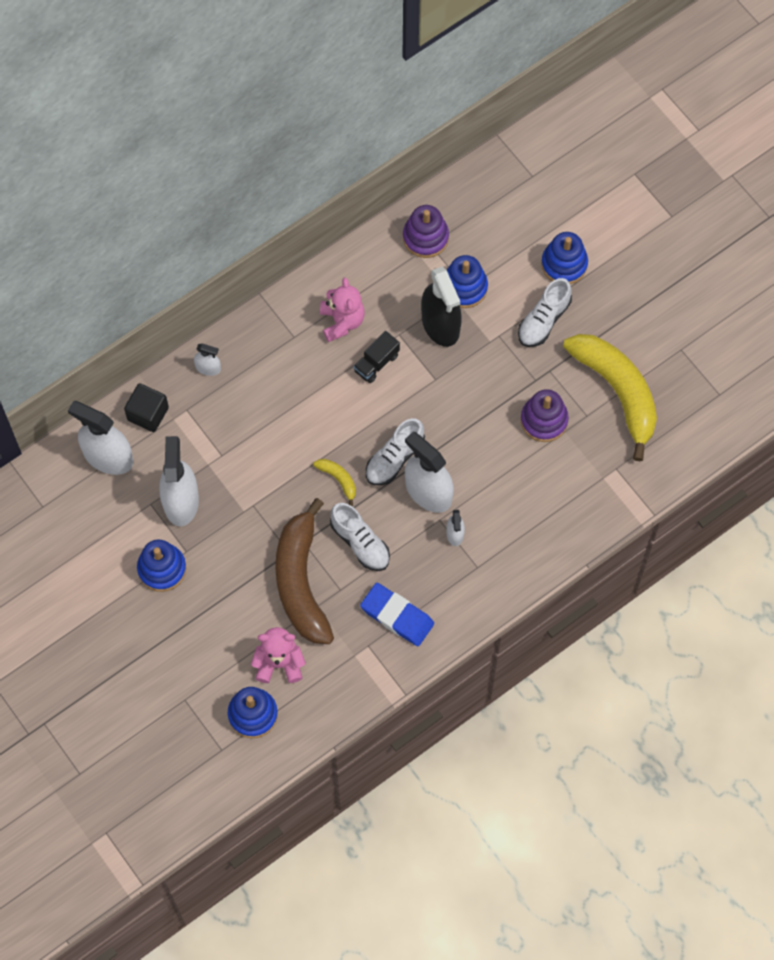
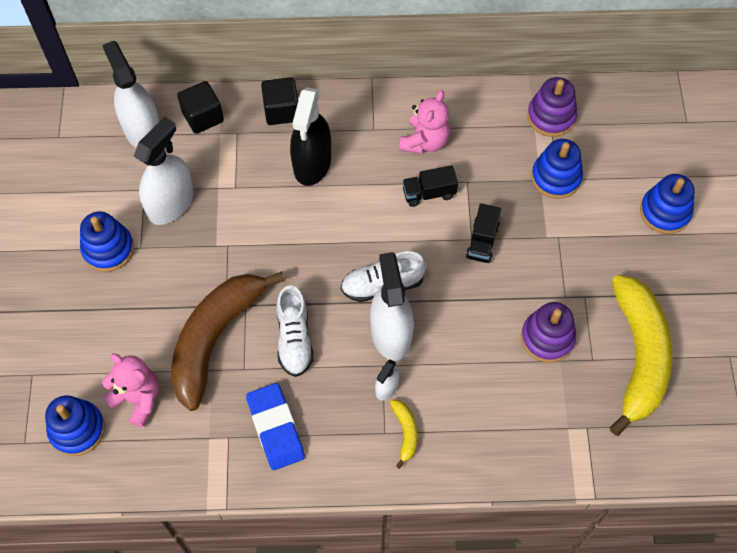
camera: 35 degrees right, 5 degrees down
(208, 368) = (281, 111): white spray bottle -> black cube
(338, 479) = (318, 271): yellow banana -> yellow banana (405, 432)
(440, 324) = (511, 195): black spray bottle -> black spray bottle (312, 163)
(445, 376) = (482, 241): none -> black truck
(543, 320) = (610, 249): white shoe -> none

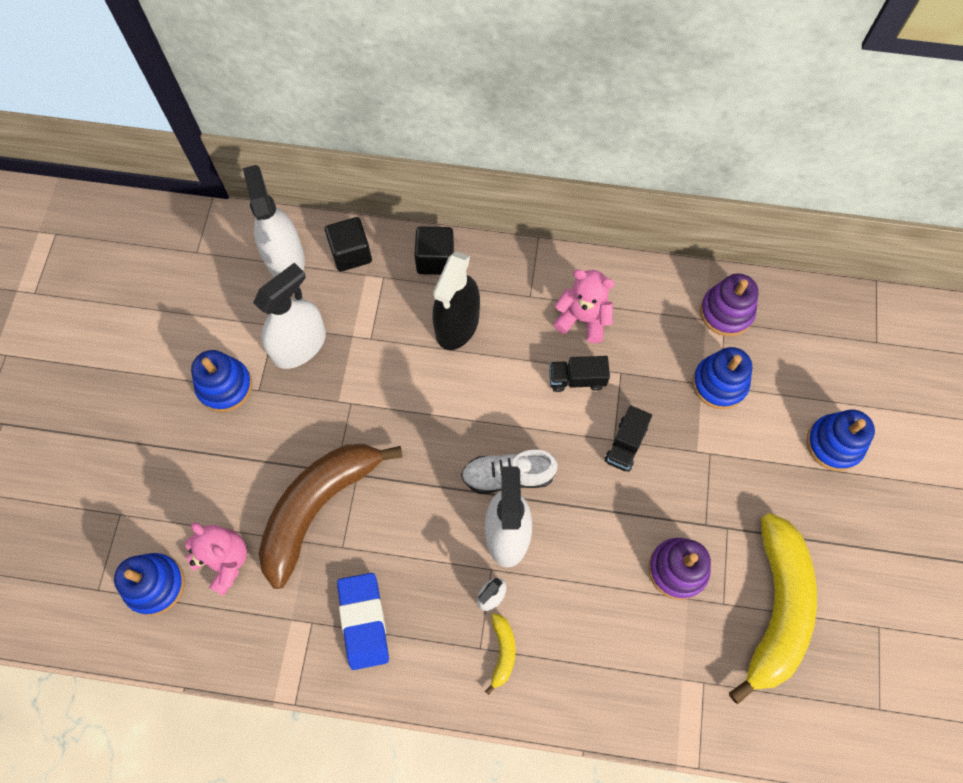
camera: 10 degrees right, 5 degrees up
(294, 339) = (402, 522): white shoe -> none
(424, 141) = (583, 319): pink teddy bear -> pink teddy bear turned 105 degrees counterclockwise

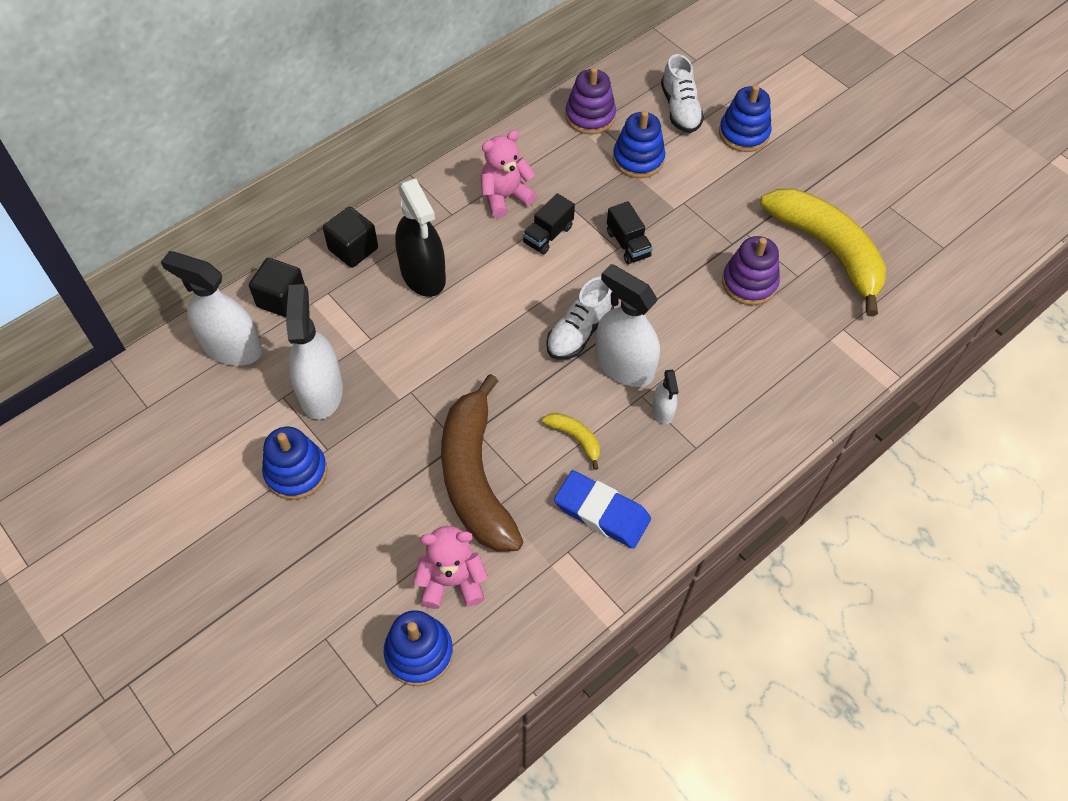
camera: 50 degrees left, 10 degrees down
(502, 652) = (712, 435): yellow banana -> yellow banana (575, 438)
(807, 373) = (680, 109): none -> white shoe

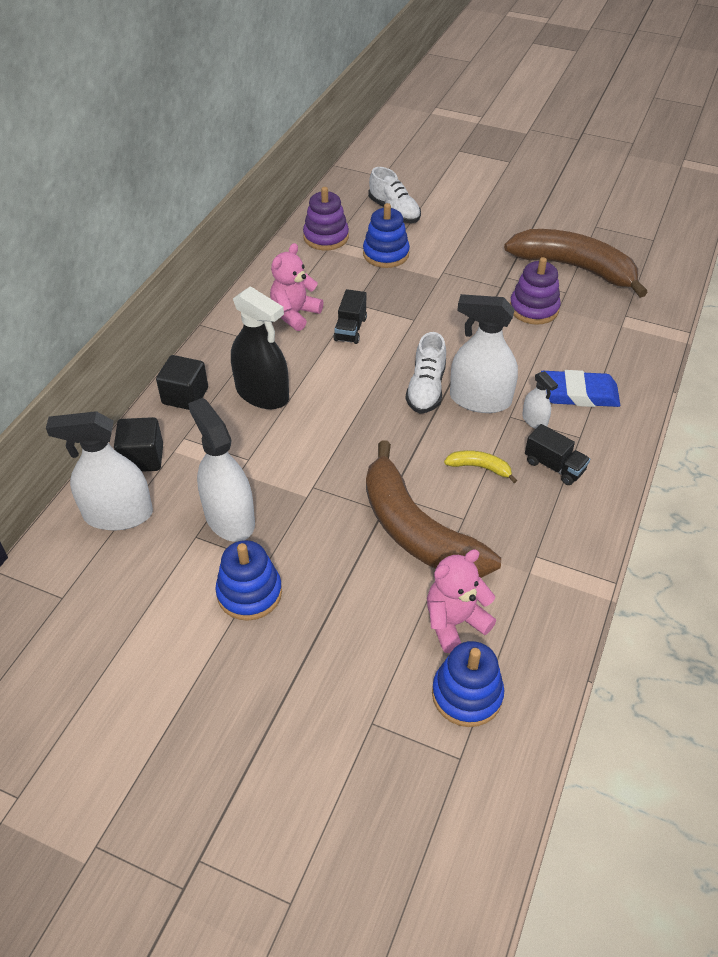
camera: 25 degrees left, 10 degrees down
(602, 512) = (541, 514): blue eraser -> blue eraser (578, 393)
(628, 244) = (420, 314): black truck -> black truck (554, 466)
(743, 133) = (455, 213): blue stacking toy -> none
(828, 250) = (574, 268): yellow banana -> brown banana

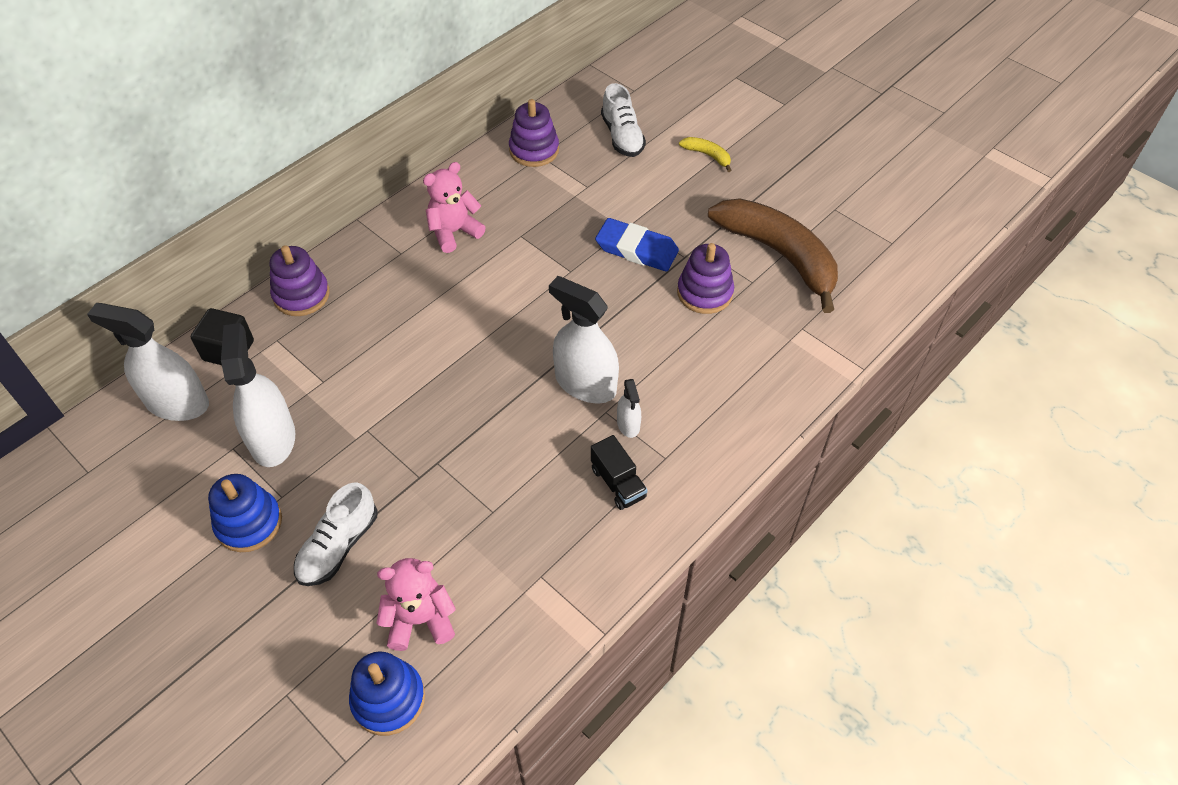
camera: 20 degrees right, 5 degrees up
(185, 396) = (301, 295): black cube -> purple stacking toy
(262, 393) = (374, 313): black spray bottle -> none
(350, 329) = (499, 265): black truck -> none
(386, 254) = (584, 186): blue stacking toy -> none
(416, 531) = (439, 510): brown banana -> none
(426, 389) = (537, 355): white shoe -> white shoe (338, 546)
(480, 467) = (541, 460): yellow banana -> yellow banana (707, 155)
(578, 393) = (693, 407): blue eraser -> blue eraser (636, 249)

